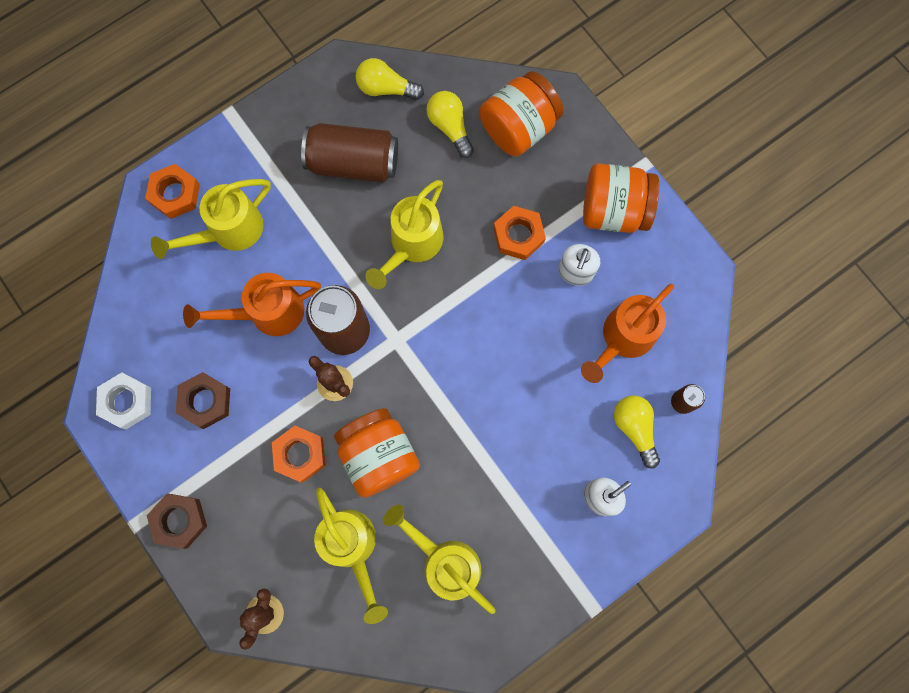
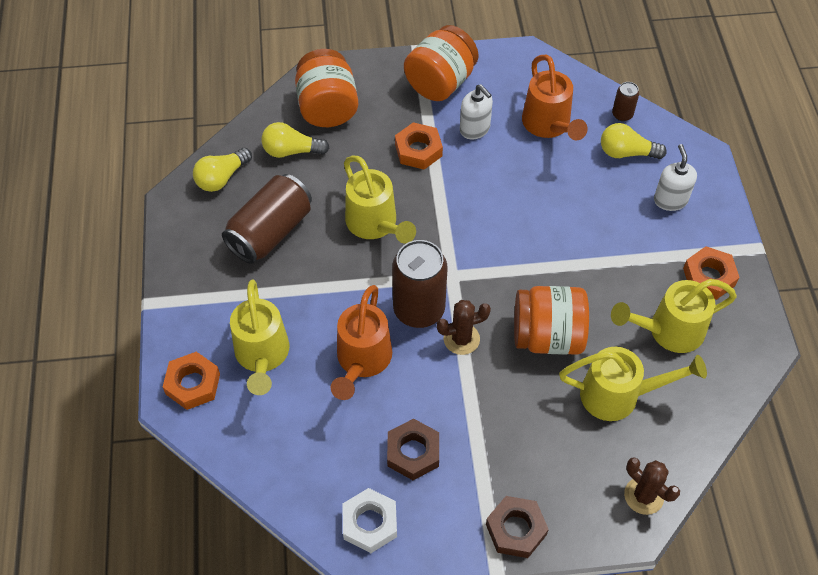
camera: 60 degrees left, 20 degrees down
(300, 455) = (510, 397): orange nut -> orange nut (709, 277)

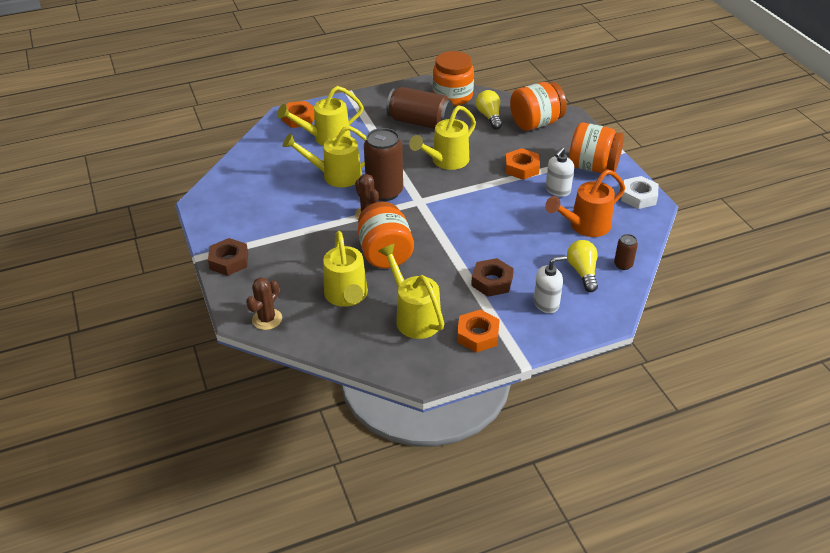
camera: 75 degrees right, 15 degrees down
(222, 178) = (452, 96): yellow light bulb -> orange jar
(362, 360) = (336, 176): orange watering can -> yellow watering can
(370, 523) = (222, 200): white nut -> white nut (638, 196)
(413, 452) = (275, 208): brown nut -> brown nut (492, 281)

